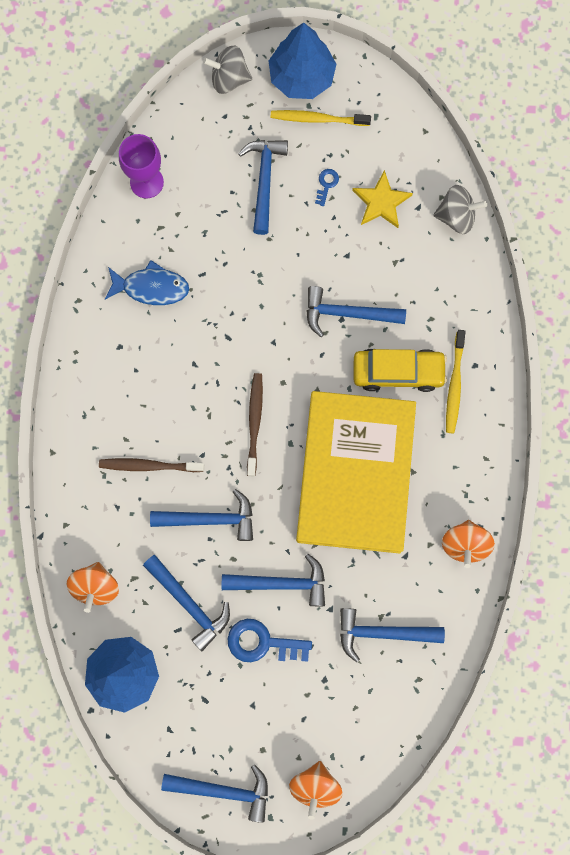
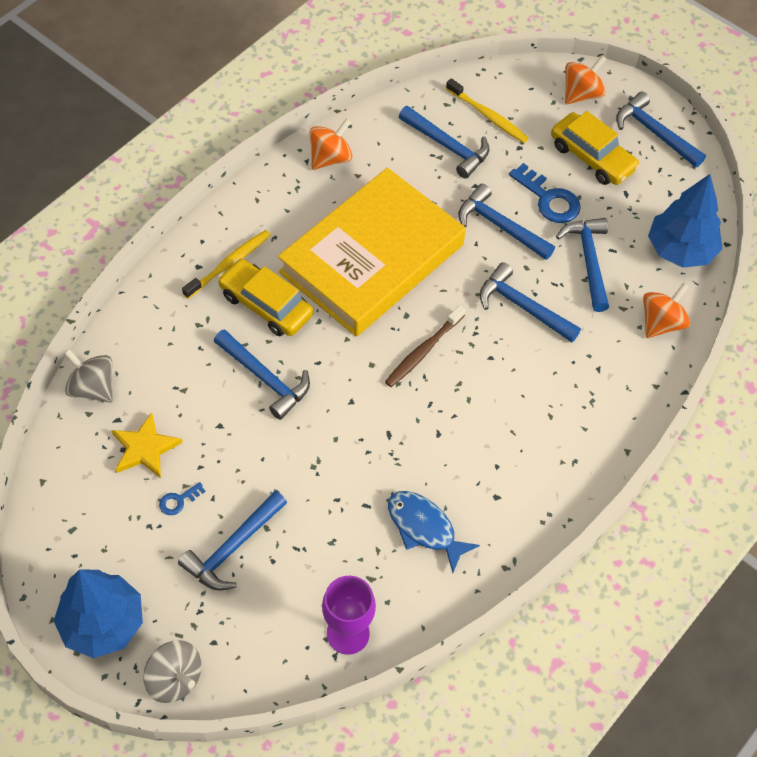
camera: 145 degrees left, 20 degrees down
(149, 465) = (545, 381): brown toothbrush -> none
(257, 718) = (592, 157): none -> yellow car
(317, 119) = (127, 569): yellow toothbrush -> yellow toothbrush (488, 116)

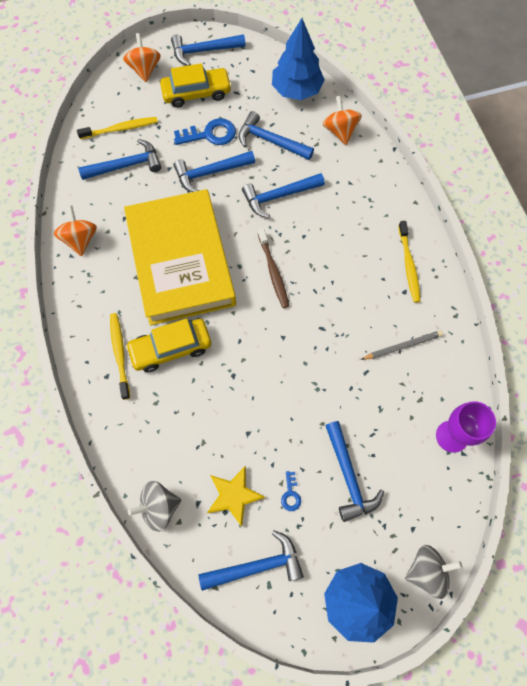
camera: 55 degrees left, 10 degrees up
(265, 379) = (230, 382): blue hammer -> blue hammer (257, 566)
(424, 528) = (402, 346): blue fish -> grey pencil
(535, 484) = (408, 265): none -> yellow toothbrush

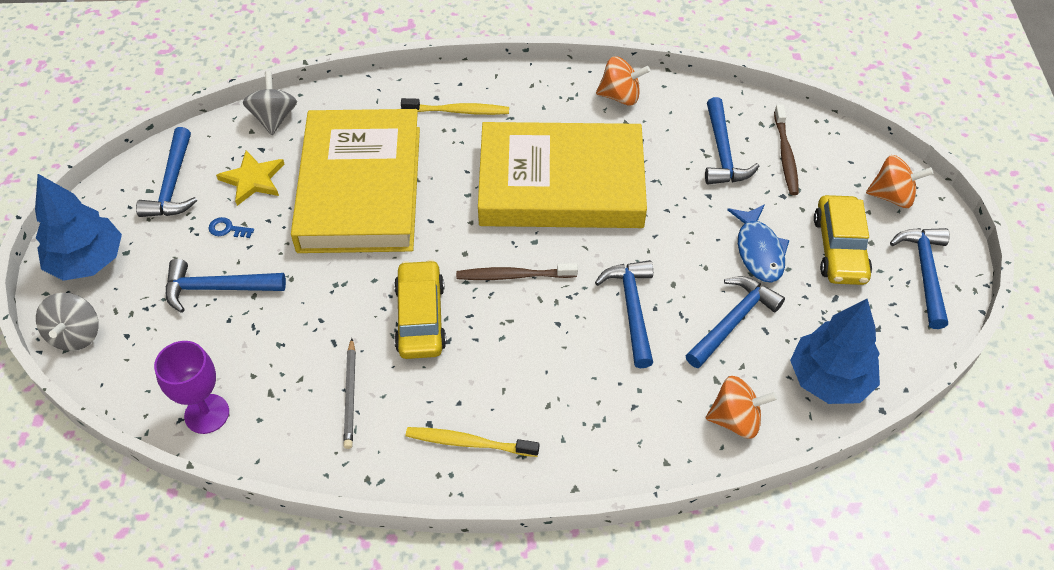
camera: 105 degrees right, 15 degrees down
(120, 129) = (785, 155): yellow toothbrush -> brown toothbrush
(171, 348) = (446, 155): yellow car -> yellow car (420, 317)
(210, 134) = (759, 251): blue key -> blue fish
(210, 173) = (690, 238): blue hammer -> none
(221, 404) = (360, 188): none -> yellow book

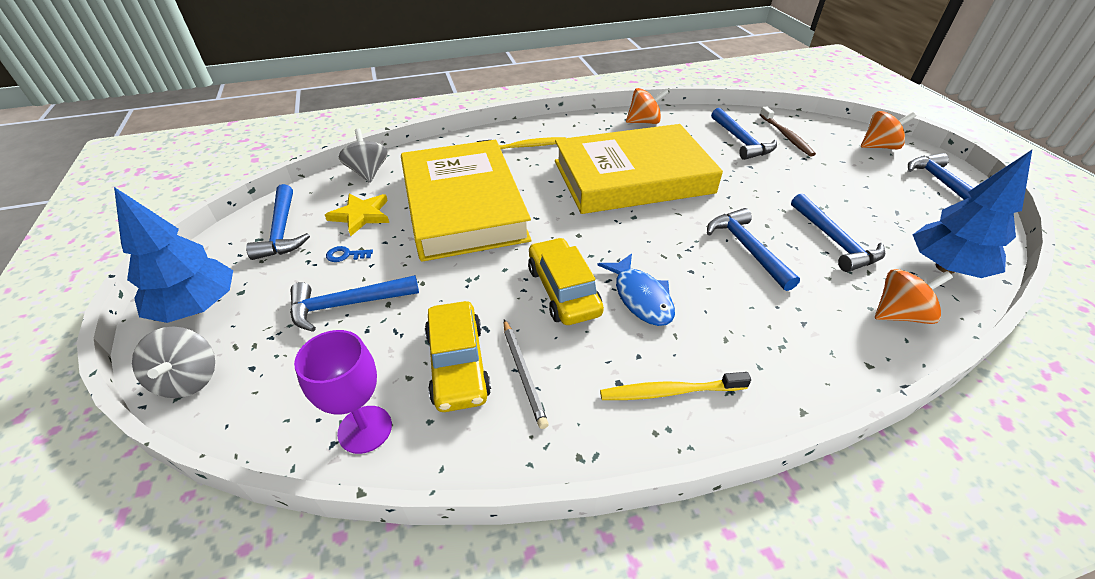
camera: 15 degrees left, 10 degrees down
(513, 276) = (631, 243): brown toothbrush -> none
(733, 321) = (834, 241): blue hammer -> blue hammer turned 135 degrees clockwise
(759, 251) = (815, 192): blue fish -> blue fish (640, 297)
(839, 249) = (872, 181): yellow car -> yellow car (458, 364)

